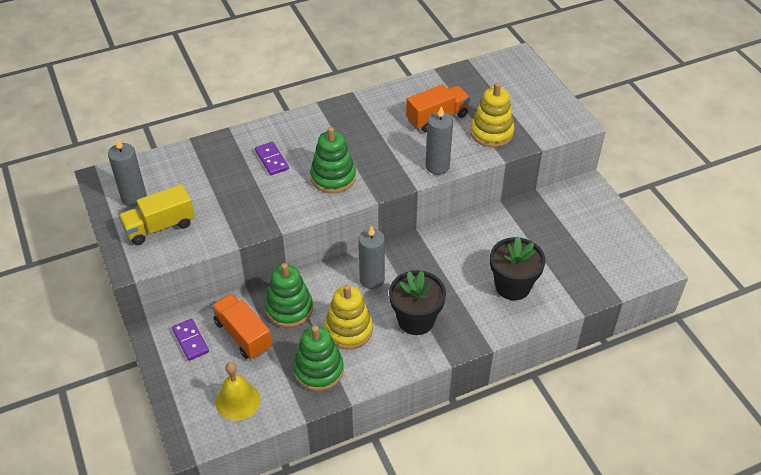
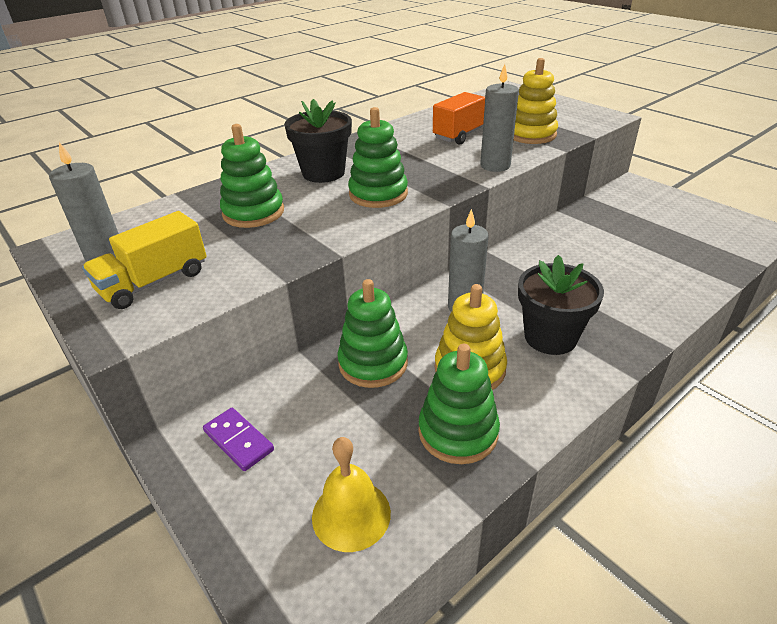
camera: 15 degrees left, 10 degrees down
(238, 175) = (253, 212): none -> green stacking toy
(243, 335) = (319, 412): orange truck -> none
(271, 160) = (291, 193): purple domino -> none
(512, 286) = (636, 277): black flower pot -> black flower pot (323, 173)

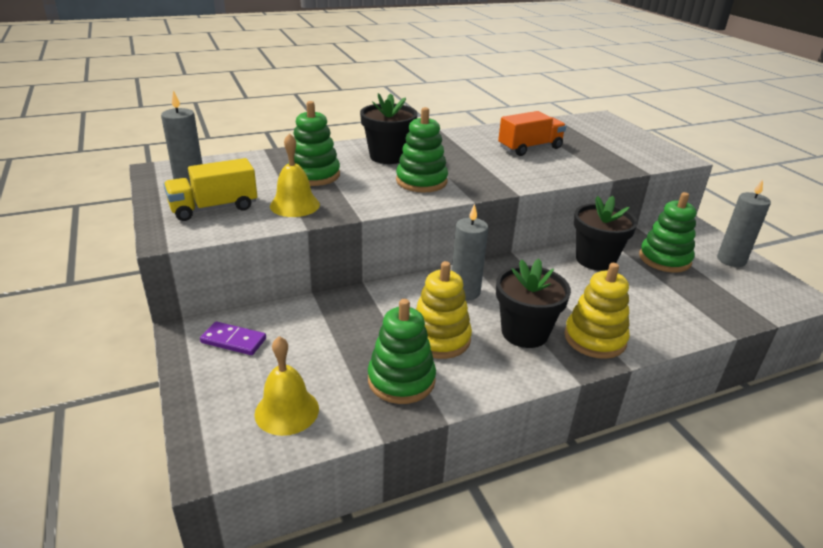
camera: 15 degrees right, 5 degrees down
(239, 440) = (233, 340): purple domino -> purple domino turned 45 degrees counterclockwise
(252, 255) = (295, 205): none -> yellow bell
(373, 363) = (364, 314): green stacking toy -> green stacking toy (664, 259)
(495, 166) = (538, 179): grey candle -> grey candle (731, 260)
(531, 134) = (591, 160): yellow stacking toy -> yellow stacking toy (595, 339)
(568, 238) = (595, 260): none -> black flower pot

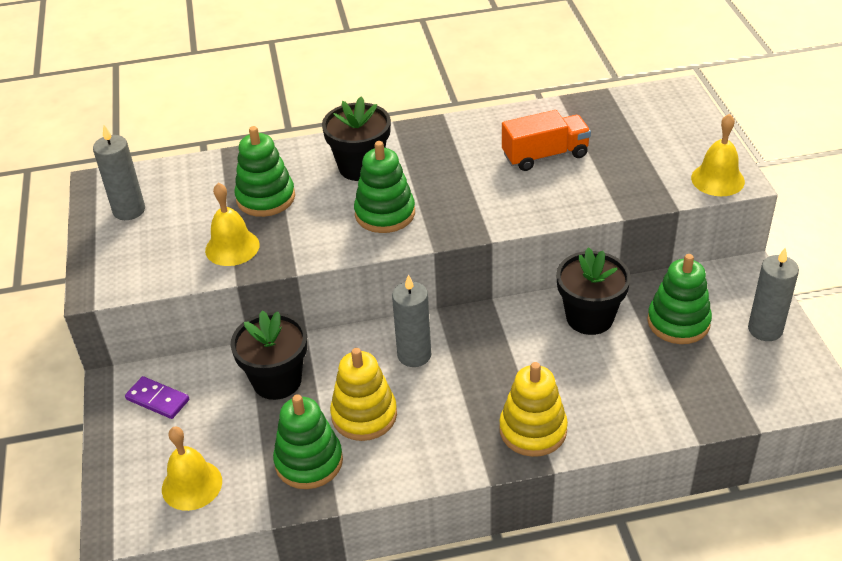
camera: 15 degrees right, 10 degrees up
(214, 208) = (148, 248): yellow truck -> none
(524, 332) = (458, 415): black flower pot -> black flower pot (277, 381)
(665, 157) = (717, 179): none -> yellow bell

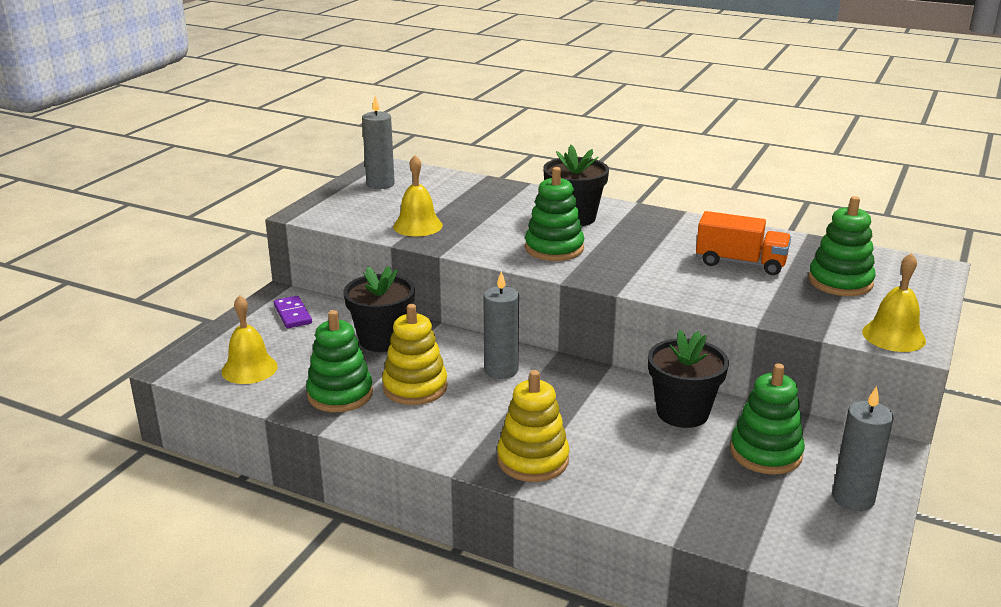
camera: 35 degrees right, 15 degrees down
(265, 198) = (479, 209): green stacking toy -> green stacking toy (840, 282)

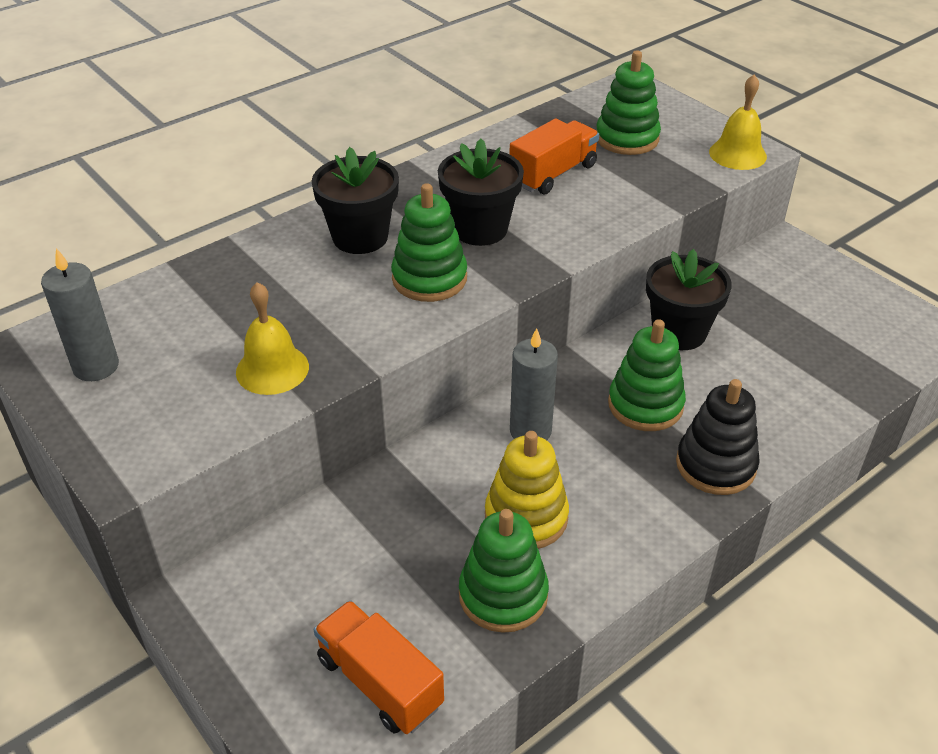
camera: 65 degrees left, 15 degrees up
(249, 369) = (379, 682): yellow bell -> orange truck
(293, 314) = (256, 594): purple domino -> none
(382, 340) = (394, 516): black flower pot -> black flower pot (480, 229)
(533, 460) = (715, 465): yellow stacking toy -> black stacking toy
(765, 453) = (764, 310): green stacking toy -> green stacking toy (645, 405)
(853, 498) = (845, 291): grey candle -> none

